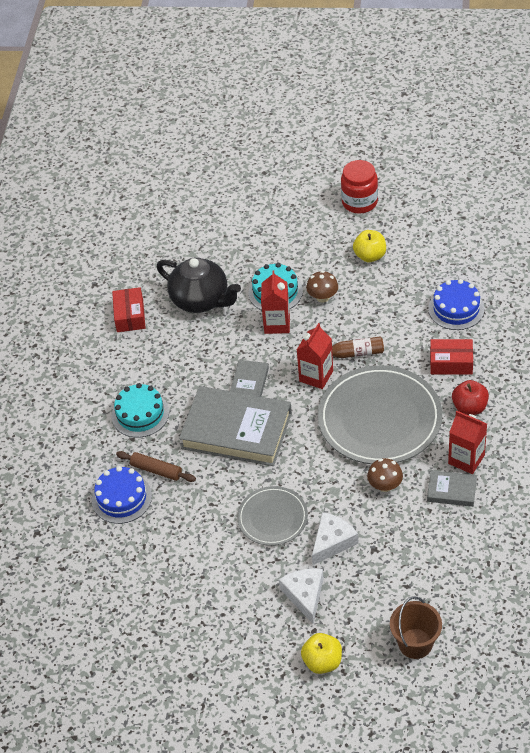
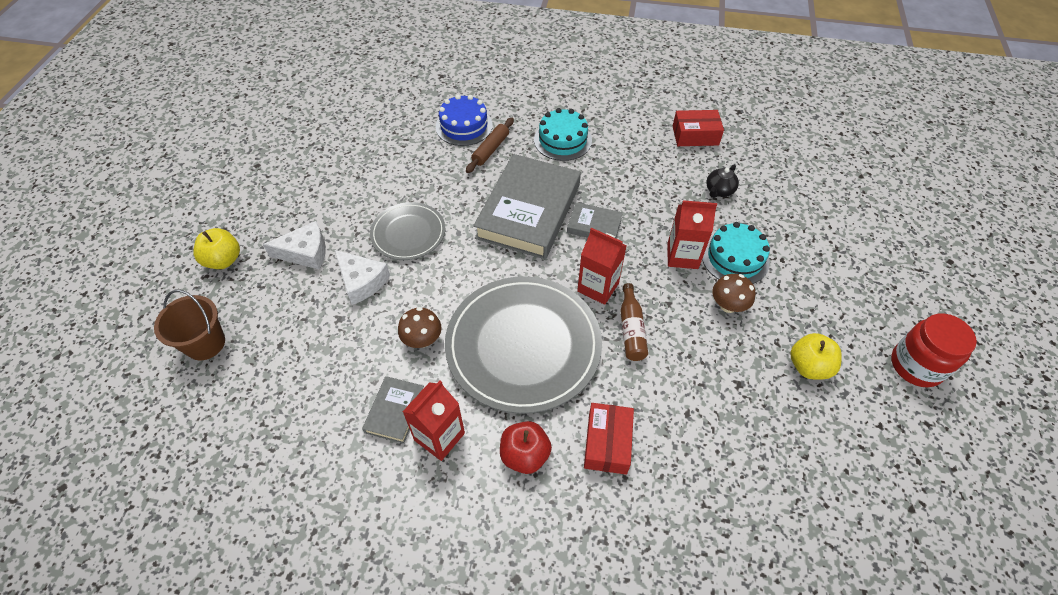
camera: 90 degrees right, 5 degrees up
(201, 300) = (719, 191): black teapot -> black teapot, size x0.46
(456, 309) = (710, 466): blue cake -> none

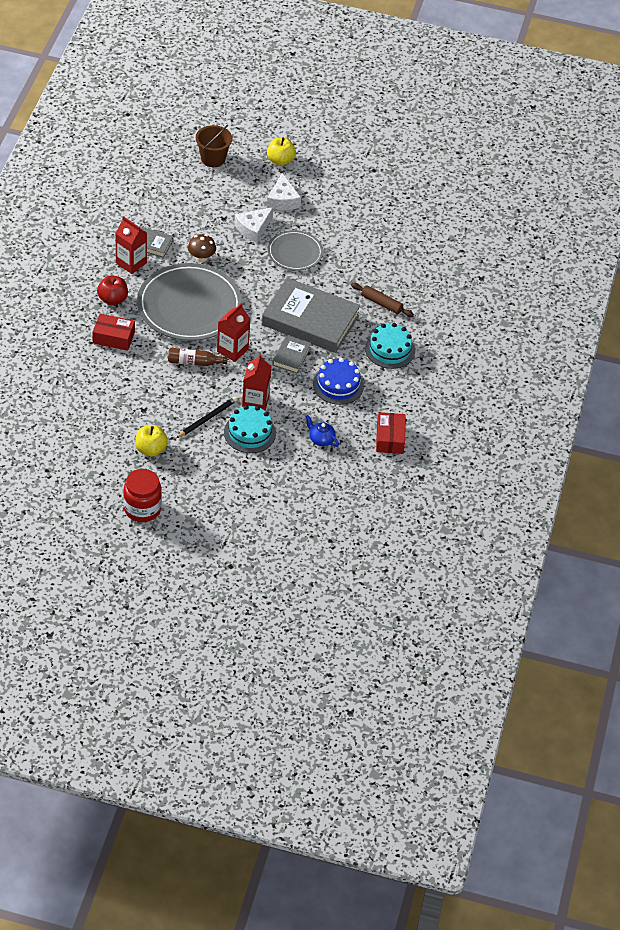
camera: 90 degrees right, 5 degrees down
(464, 126) = (412, 289): blue cake -> blue cake (338, 385)
(719, 191) = (321, 439): black teapot -> blue teapot
(728, 305) = (207, 418): brown mushroom -> black pencil

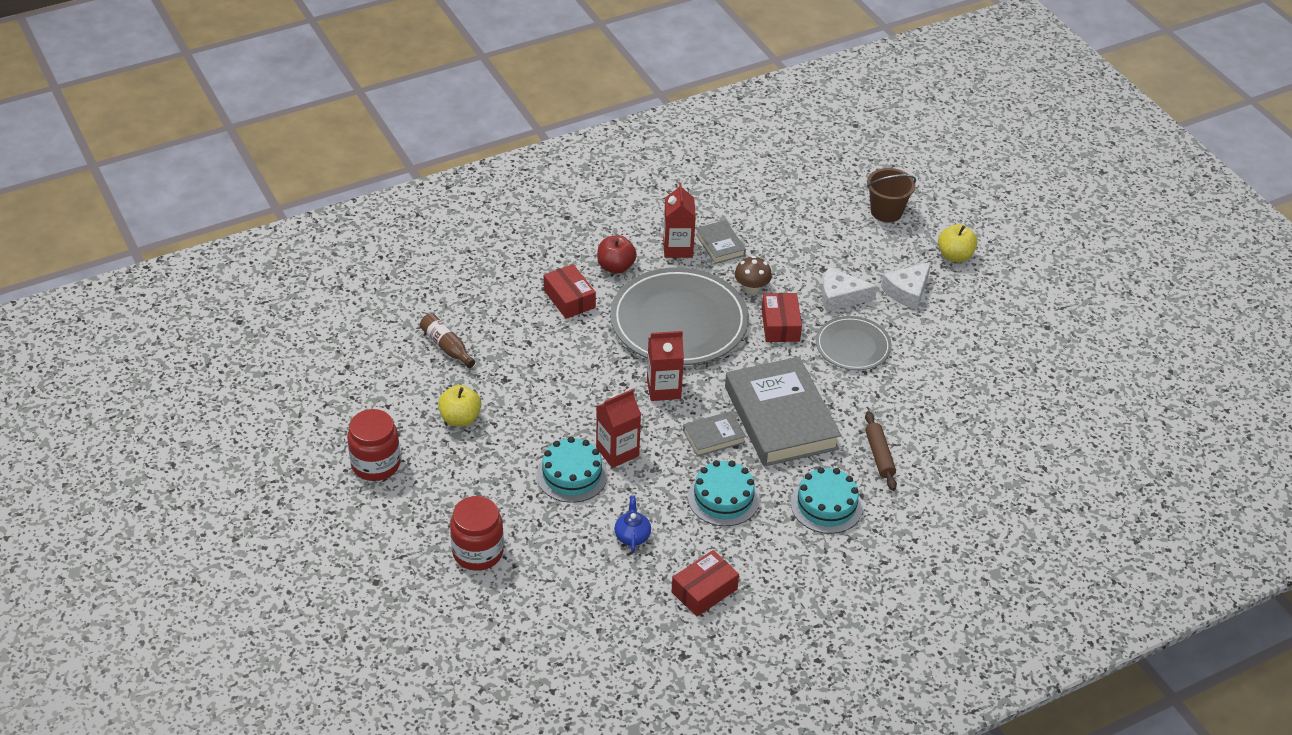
camera: 50 degrees right, 5 degrees down
(194, 362) = (611, 373): brown bottle -> brown bottle (446, 346)
(207, 418) = (550, 431): black pencil -> none
(244, 268) = (780, 325): none -> red box
(259, 509) = (478, 552): none -> red jar
(338, 385) = (723, 498): blue cake -> turquoise cake

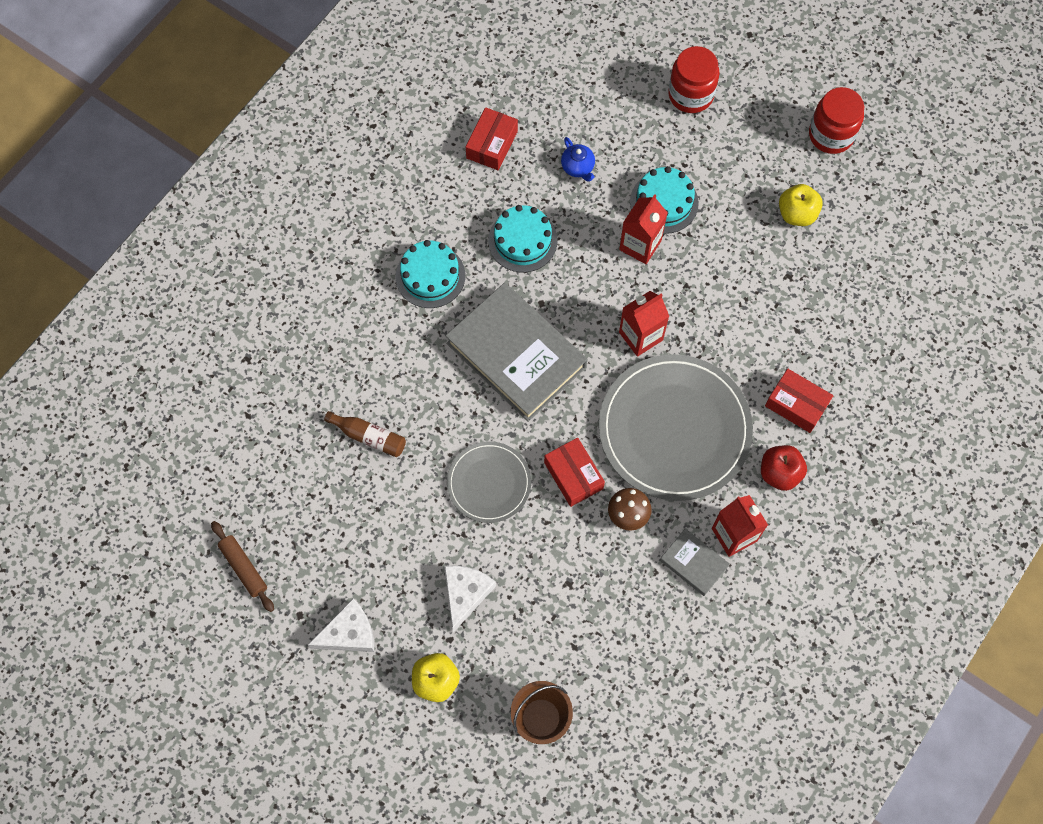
camera: 155 degrees right, 25 degrees up
(446, 346) = (867, 287): brown bottle -> brown bottle (369, 437)
(714, 437) = (565, 303): grey book -> none
(840, 297) = (531, 548): white cheese -> white cheese (349, 633)
(879, 455) = (406, 355): brown rolling pin -> brown rolling pin (244, 568)

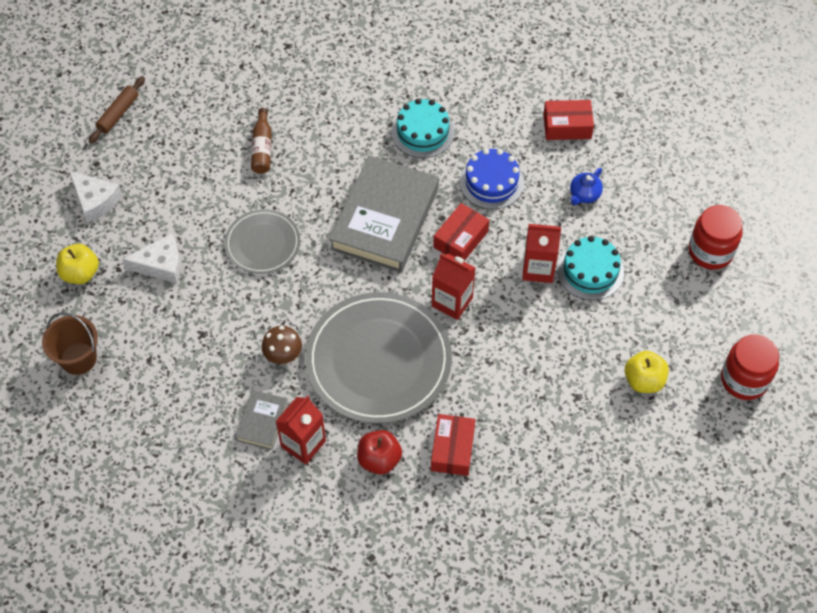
camera: 65 degrees right, 10 degrees down
(522, 241) = (491, 182): turquoise cake -> blue cake
(573, 475) = (298, 301): red box -> red box (460, 239)

